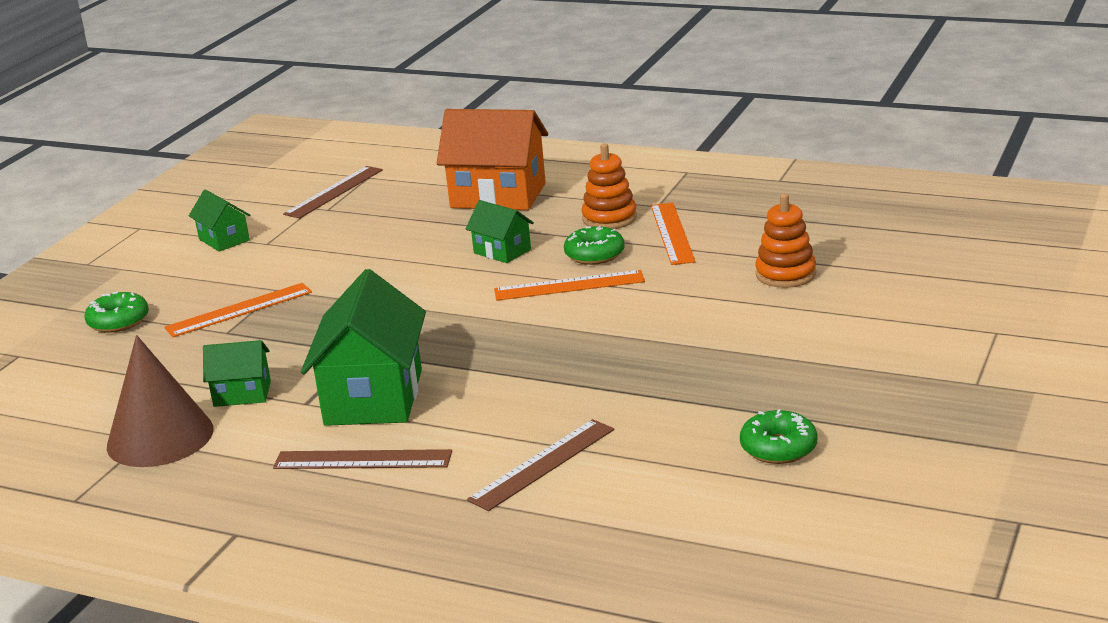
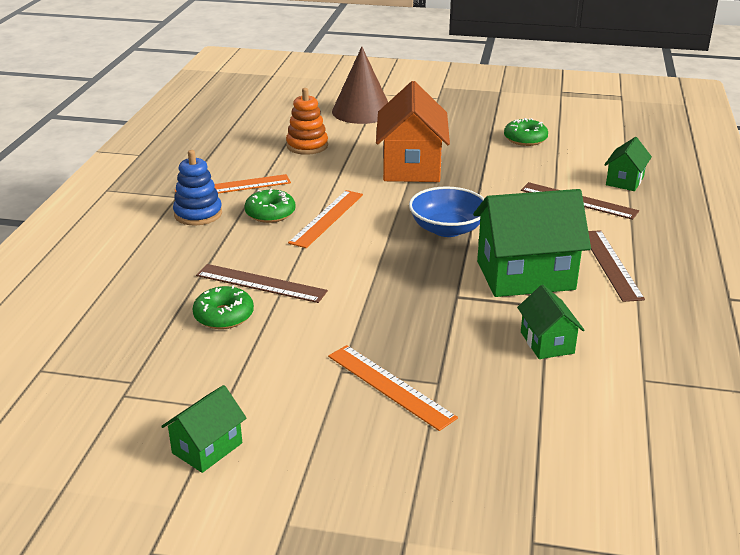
camera: 105 degrees left, 5 degrees up
(118, 321) = (431, 475): green donut -> green donut (224, 316)
(160, 437) = (635, 371): brown cone -> brown cone (362, 111)
(334, 192) = (79, 387): brown ruler -> brown ruler (261, 283)
(498, 195) = (129, 274): orange house -> orange house (411, 166)
(502, 251) = (260, 255): green house -> green house (624, 181)
(507, 357) = (447, 229): none -> blue bowl
(569, 286) = (327, 218): orange ruler -> orange ruler turned 45 degrees clockwise
(609, 218) = (198, 214): orange stacking toy -> blue stacking toy

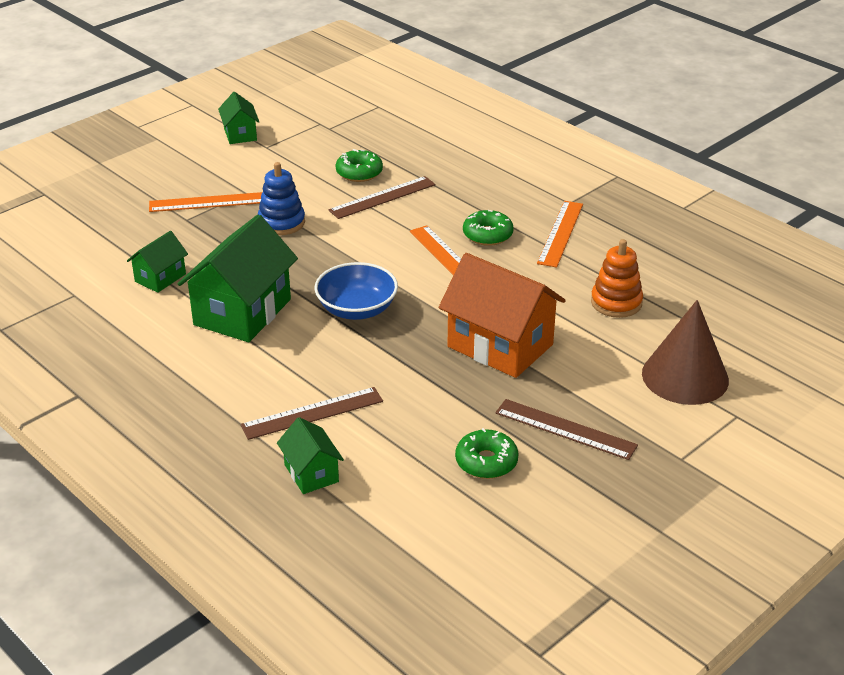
camera: 125 degrees right, 5 degrees up
(198, 214) = (524, 203): blue stacking toy -> blue stacking toy (281, 222)
(547, 342) = (160, 278): green house -> green house turned 75 degrees counterclockwise
(611, 264) = (198, 364): brown ruler -> brown ruler (565, 429)

